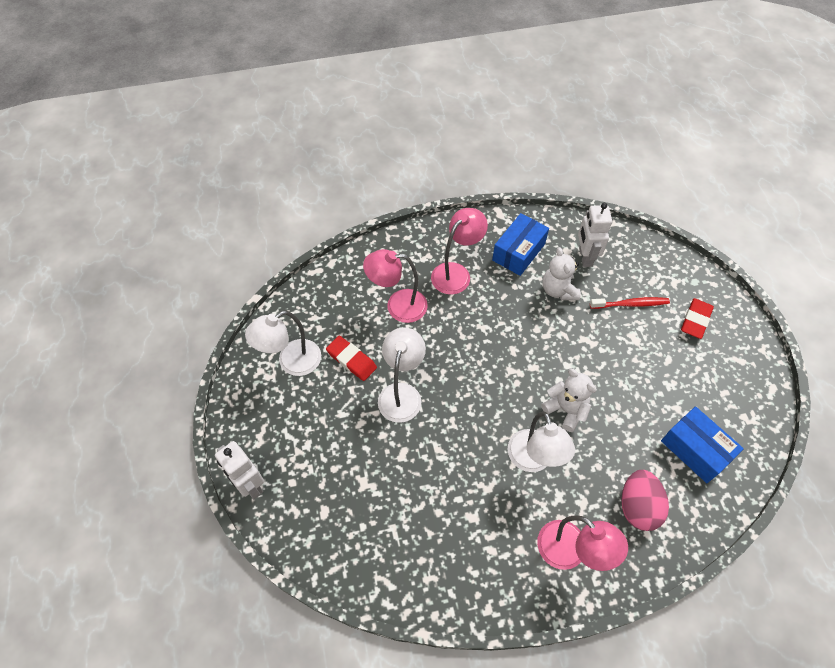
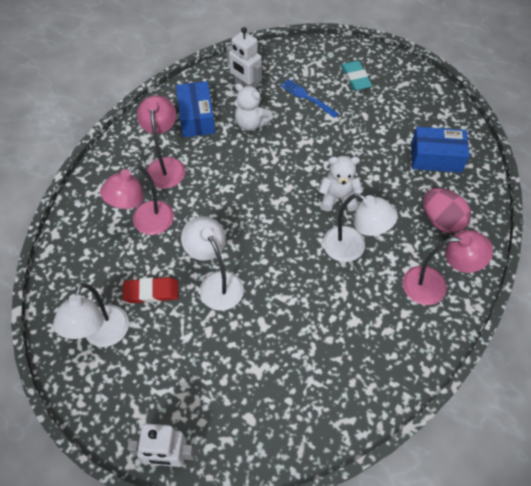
camera: 45 degrees left, 0 degrees up
(630, 304) = (307, 97): red toothbrush -> blue fork
(695, 320) = (355, 78): red eraser -> turquoise eraser

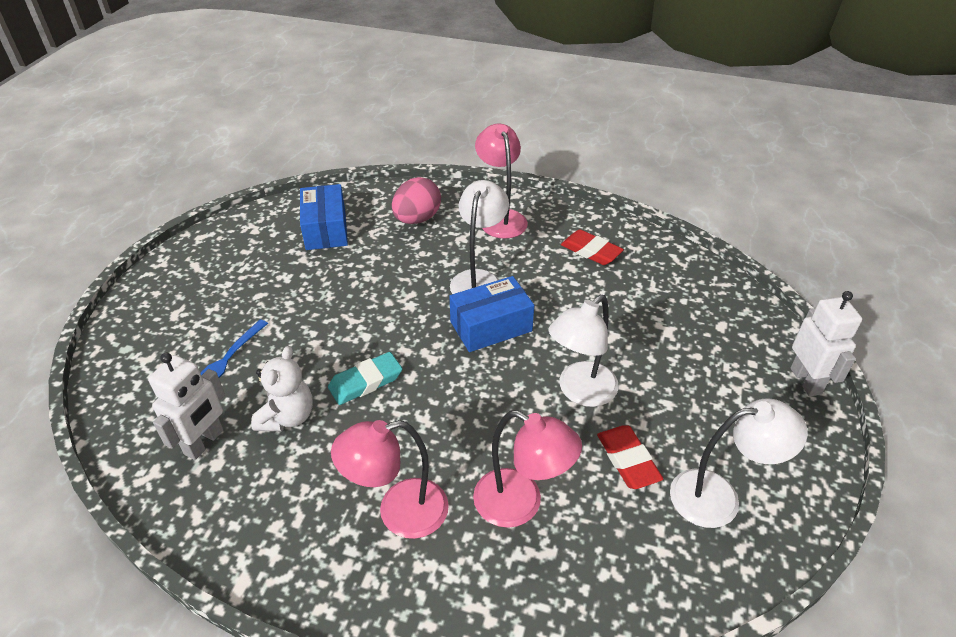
camera: 105 degrees left, 15 degrees down
(196, 117) = (281, 497): blue box -> blue box (491, 326)
(338, 198) = (408, 301): white teddy bear -> none
(355, 78) = (183, 313): turquoise eraser -> turquoise eraser (365, 382)
(372, 346) = (591, 251): none -> red eraser

